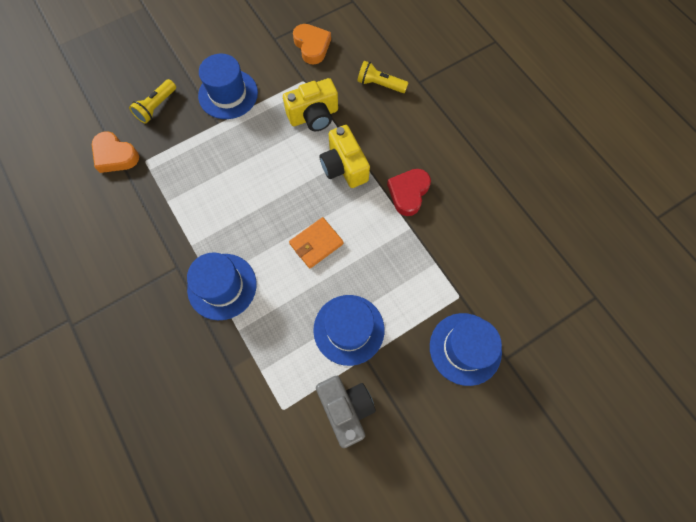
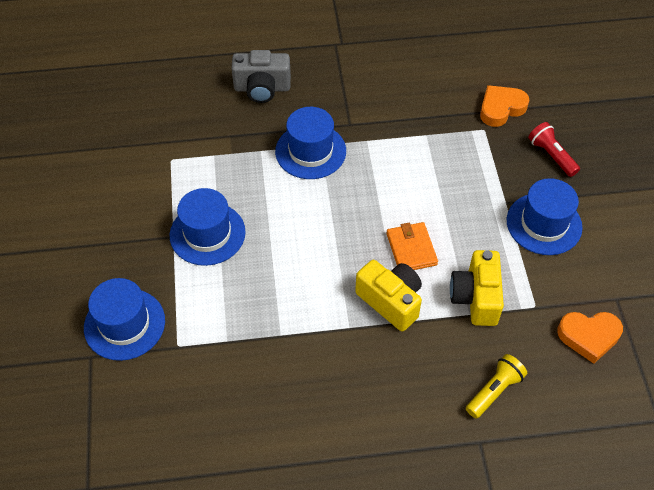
camera: 115 degrees right, 15 degrees down
(156, 107) = (551, 155): yellow flashlight -> red flashlight
(316, 244) = (311, 240): orange wallet -> orange wallet (411, 249)
(344, 167) = (391, 301): yellow camera -> yellow camera turned 45 degrees clockwise
(346, 408) = (140, 204): grey camera -> grey camera (262, 88)
(408, 193) = (324, 352): red heart -> none

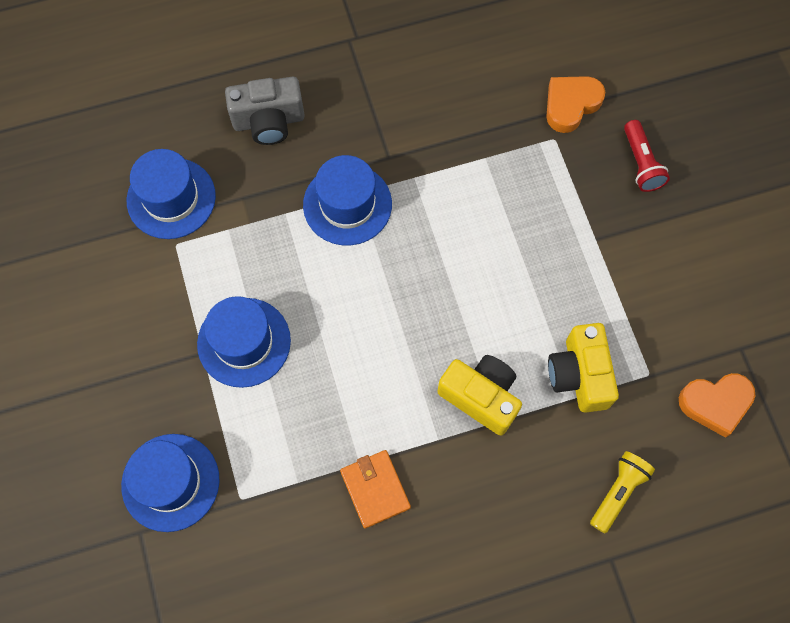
camera: 10 degrees left, 15 degrees up
(411, 249) = (493, 322): orange wallet -> orange wallet (375, 489)
(544, 224) = (644, 261): blue hat -> blue hat (171, 198)
(551, 155) = (641, 163): red flashlight -> red flashlight turned 150 degrees counterclockwise

